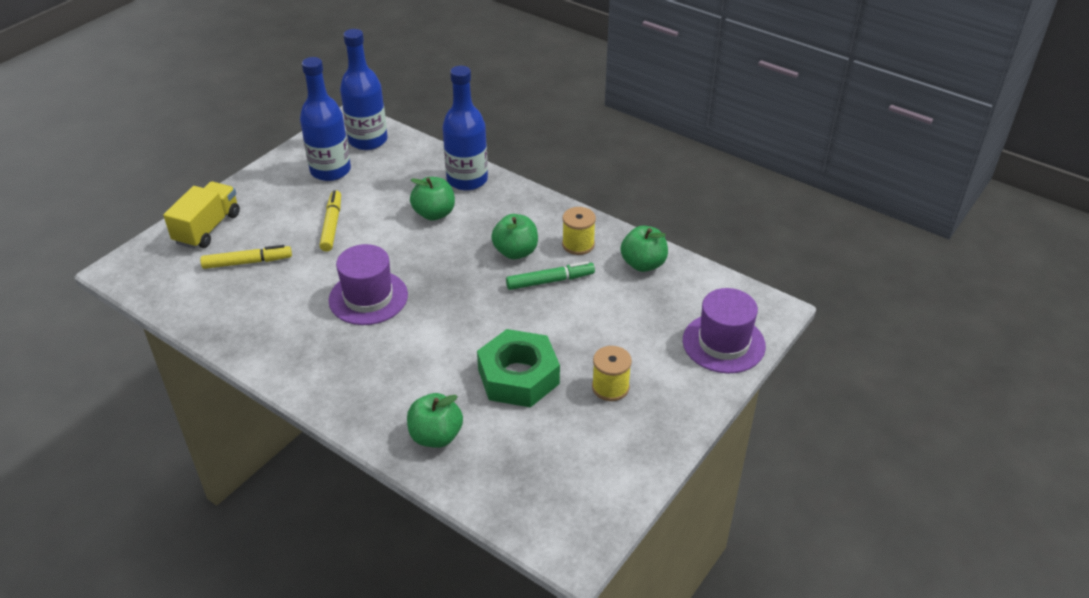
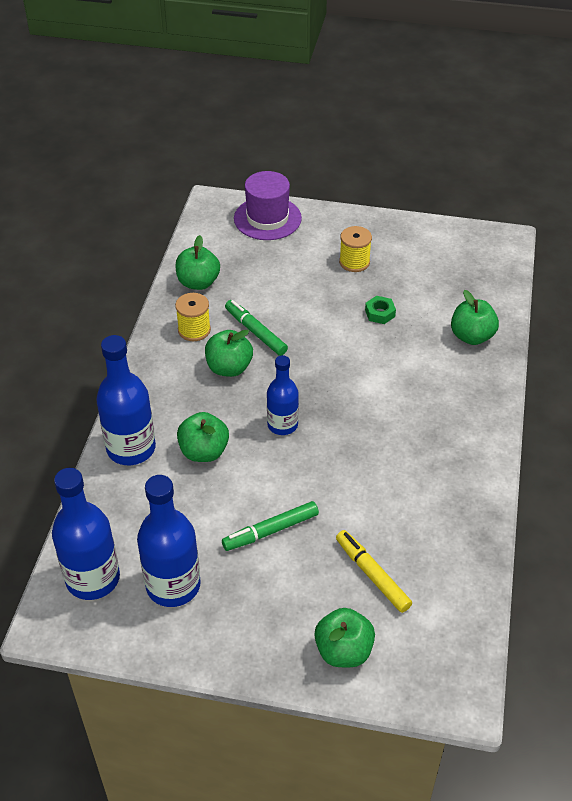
camera: 115 degrees left, 5 degrees up
(207, 228) = (343, 651): yellow truck -> green apple
(332, 225) = (270, 531): yellow marker -> green marker
(368, 297) = (356, 447): purple hat -> none
(427, 263) = (282, 425): none -> blue bottle
(518, 377) = (380, 313): green nut -> green nut, size x0.43

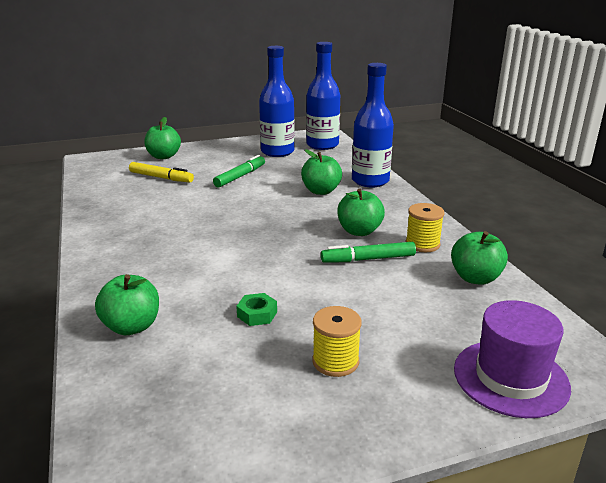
camera: 150 degrees right, 20 degrees down
(255, 332) = (368, 259): green marker -> green marker turned 150 degrees clockwise
(282, 425) = (279, 215): blue bottle -> none

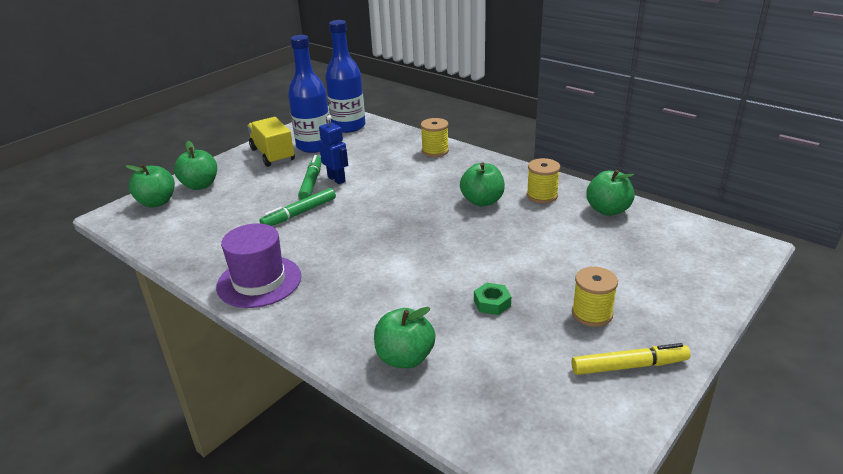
camera: 30 degrees left, 5 degrees up
(161, 178) = (231, 209): yellow marker -> yellow marker (629, 366)
(239, 150) = (272, 155): none -> yellow truck
(262, 179) = (336, 179): none -> blue robot
(321, 191) = (405, 174): green apple -> green apple (157, 202)
(368, 259) = (518, 223): green marker -> green marker (299, 213)
(370, 181) = (435, 151): blue bottle -> yellow spool
(510, 378) = (706, 275): purple hat -> purple hat (259, 281)

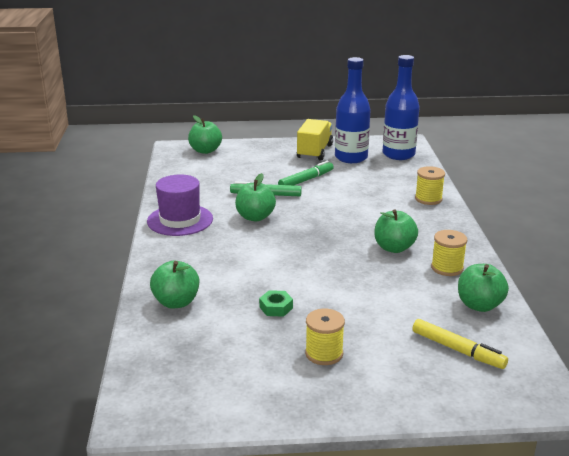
camera: 45 degrees right, 5 degrees down
(200, 185) = (242, 151): green apple -> green apple (255, 217)
(336, 179) = (325, 185): blue robot -> none
(629, 366) = (285, 394): yellow marker -> yellow marker (457, 350)

